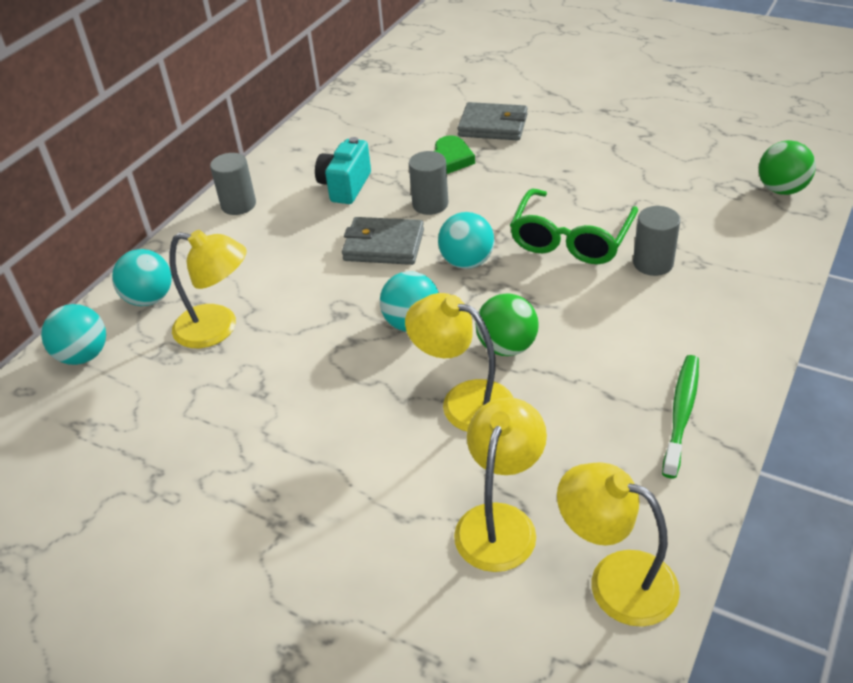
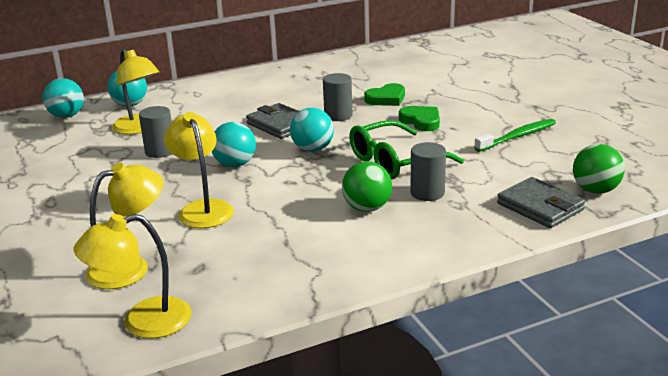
camera: 35 degrees right, 15 degrees down
(238, 205) = (235, 81): grey cylinder -> grey cylinder (160, 151)
(345, 186) = (304, 91): turquoise camera -> none
(493, 126) = (443, 91): grey wallet -> grey wallet (540, 207)
(507, 347) = (267, 195): green ball -> green ball (367, 208)
(525, 175) = (421, 121): none -> green heart
(615, 580) = (142, 322): yellow lamp -> yellow lamp turned 90 degrees counterclockwise
(681, 413) = (313, 270): green toothbrush -> green toothbrush (517, 136)

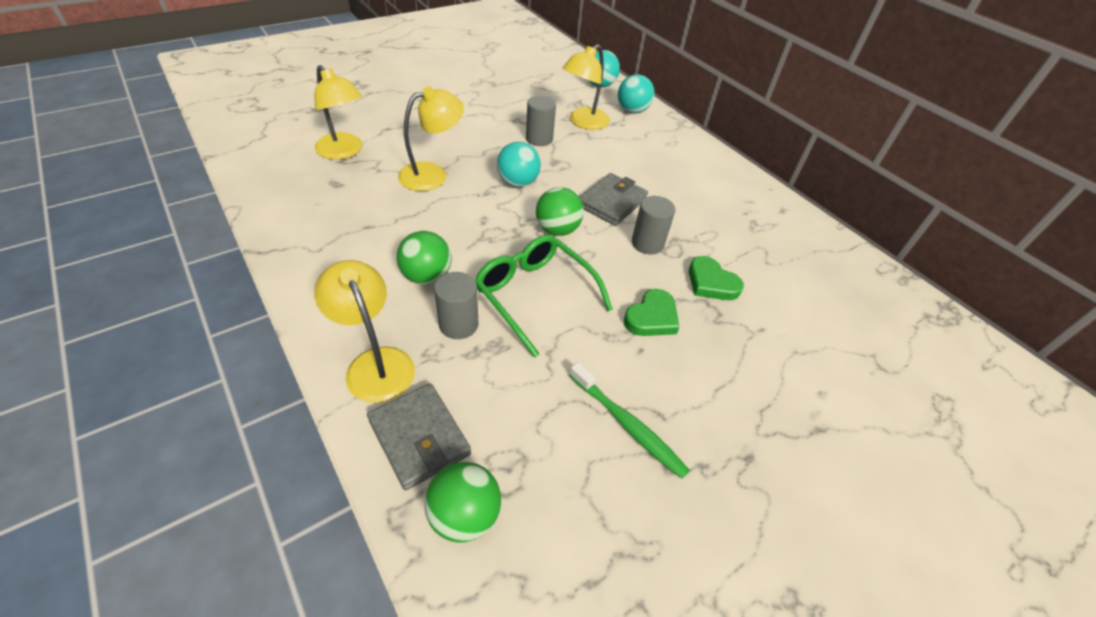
camera: 75 degrees right, 20 degrees up
(142, 322) = (268, 167): yellow lamp -> yellow lamp (375, 363)
(313, 149) = (557, 230): turquoise ball -> green ball
(540, 207) = (419, 437): grey wallet -> grey wallet turned 75 degrees counterclockwise

